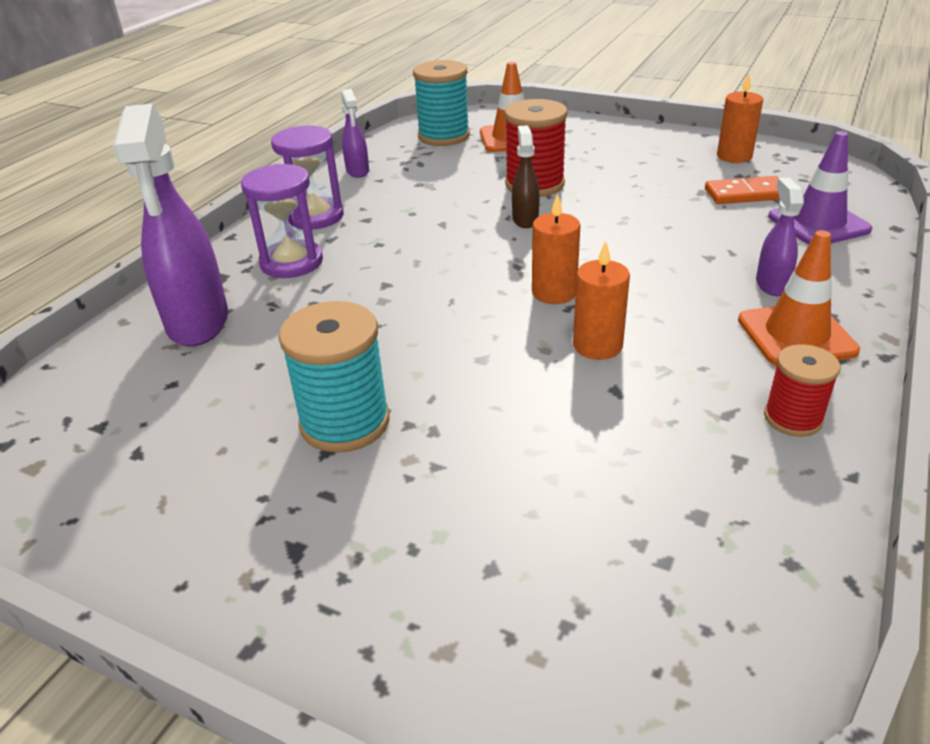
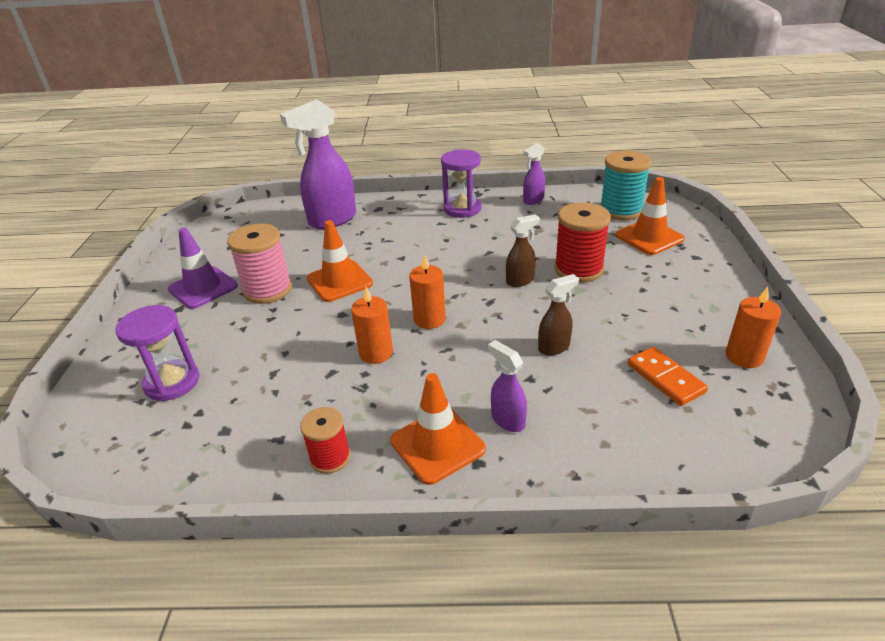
camera: 65 degrees right, 0 degrees up
(291, 262) = (405, 221): purple hourglass -> purple hourglass (172, 382)
(345, 422) = (268, 290): turquoise spool -> pink spool
(393, 346) = (339, 281): none -> orange traffic cone
(665, 231) = (554, 347): none -> brown spray bottle
(771, 284) = (507, 420): purple spray bottle -> purple spray bottle turned 105 degrees counterclockwise
(818, 223) = (644, 434): purple traffic cone -> purple traffic cone (203, 288)

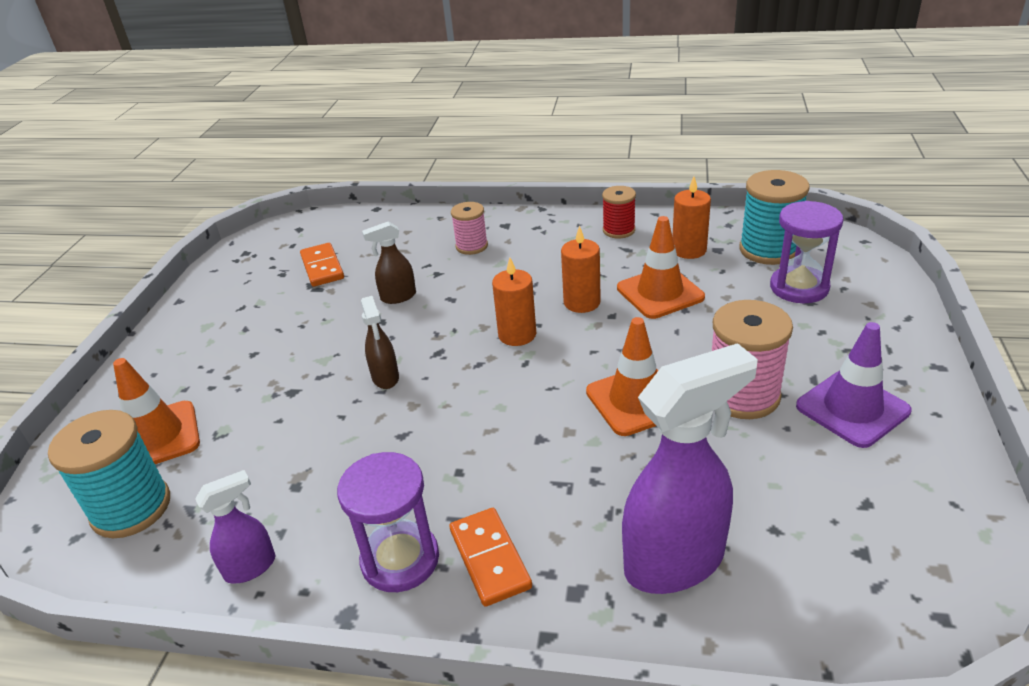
camera: 170 degrees left, 0 degrees up
(170, 432) = (768, 250): none -> turquoise spool
(419, 213) = (489, 558): none -> orange domino
(437, 445) = (533, 234): orange traffic cone -> orange traffic cone (660, 293)
(507, 420) = (471, 246): purple spray bottle -> pink spool
(520, 281) = (385, 378): brown spray bottle -> brown spray bottle turned 90 degrees counterclockwise
(578, 269) = (301, 389): red spool -> none
(744, 356) = (239, 279): orange candle -> orange candle (689, 250)

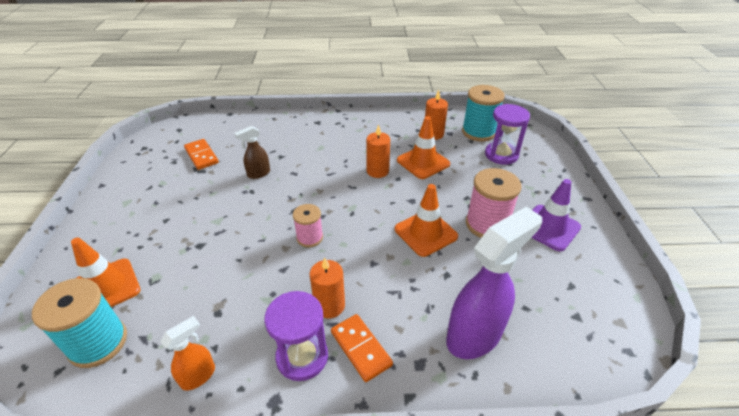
camera: 15 degrees left, 5 degrees up
(251, 567) = (199, 376): purple spray bottle -> orange spray bottle
(385, 378) = (263, 230): brown spray bottle -> none
(471, 246) = (299, 137): pink spool -> pink spool (309, 237)
(517, 335) = (342, 195): orange candle -> orange candle (329, 305)
(618, 230) = (389, 123): red spool -> none

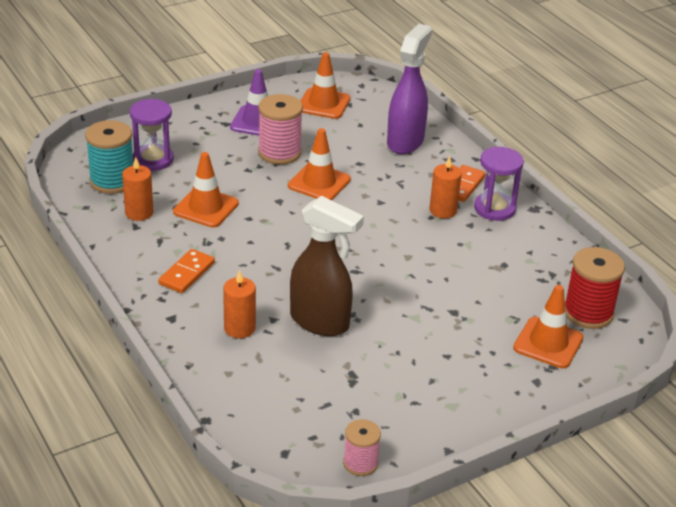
camera: 120 degrees left, 5 degrees down
(98, 343) = (588, 313): turquoise spool -> red spool
(199, 376) = (554, 248): orange spray bottle -> none
(201, 156) = (325, 390): orange domino -> orange domino (186, 273)
(258, 174) = (320, 322): brown spray bottle -> brown spray bottle, size x1.99
(309, 237) = (383, 246): pink spool -> pink spool (360, 463)
(377, 171) = (246, 235): orange candle -> orange candle (239, 328)
(474, 335) = (405, 141): purple spray bottle -> purple spray bottle turned 90 degrees clockwise
(580, 292) = (323, 104): none -> orange traffic cone

